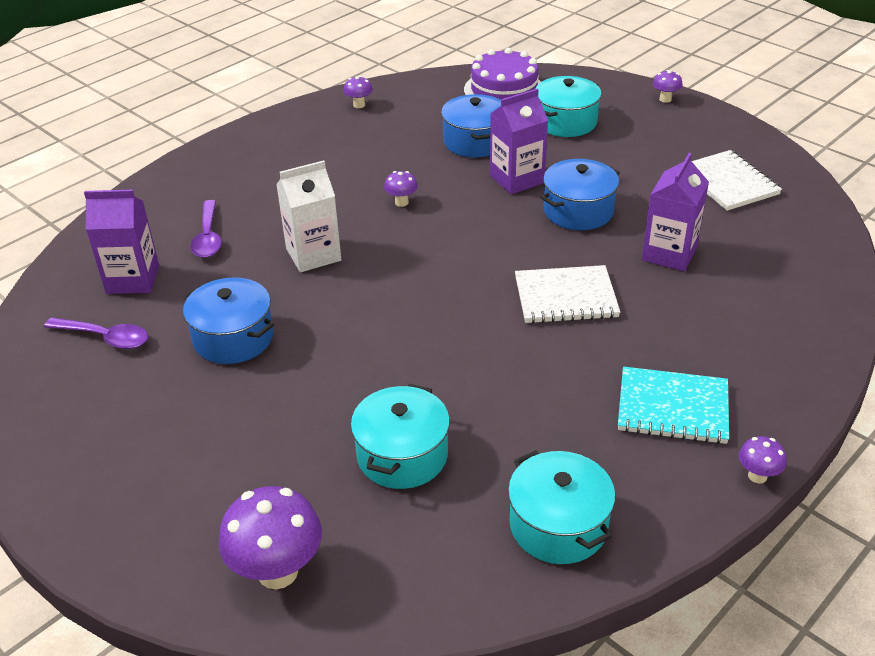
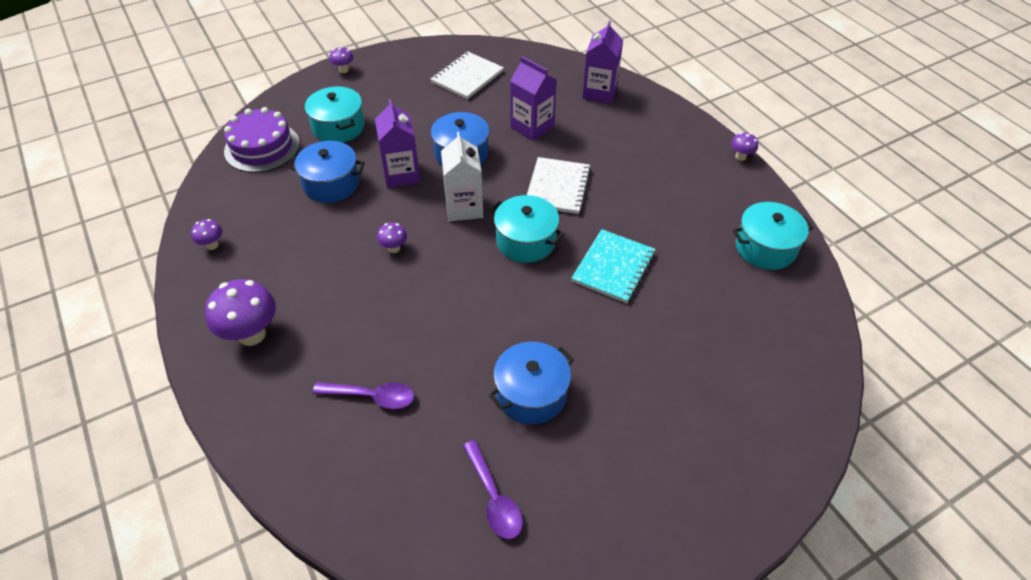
camera: 75 degrees left, 10 degrees up
(105, 338) = (494, 498): purple spoon -> purple spoon turned 120 degrees clockwise
(133, 279) = (411, 468): purple carton -> purple carton (599, 92)
(278, 571) = (787, 398): purple mushroom -> purple mushroom (252, 334)
(313, 255) = (439, 320): white carton -> white carton (464, 207)
(402, 455) = (692, 309): turquoise pot -> turquoise pot (526, 241)
(672, 408) = (679, 171): turquoise notebook -> turquoise notebook (613, 267)
(728, 183) = (467, 77): white notebook -> white notebook turned 45 degrees counterclockwise

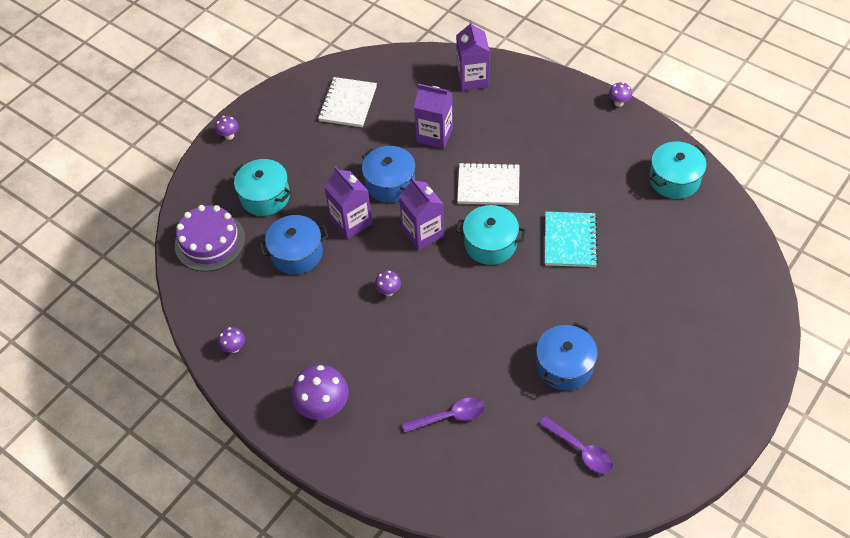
camera: 20 degrees left, 5 degrees up
(464, 207) = (423, 233): white carton -> purple carton
(557, 187) = (488, 186): white notebook -> white notebook turned 75 degrees counterclockwise

